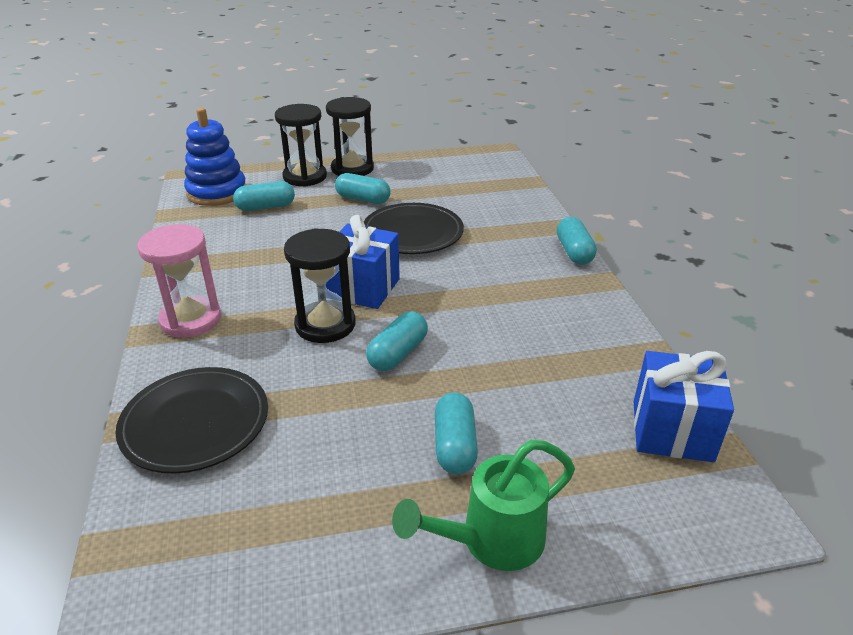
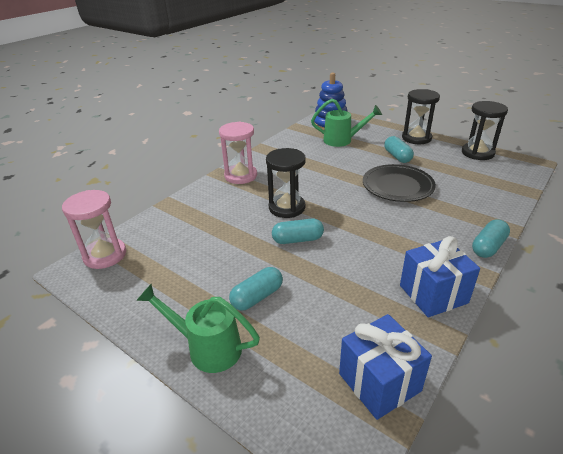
camera: 50 degrees right, 0 degrees up
(146, 564) = (105, 255): none -> pink hourglass
(195, 423) = (184, 217): black plate -> none
(265, 207) = (342, 140): turquoise capsule -> green watering can
(305, 177) = (383, 133): black hourglass -> black hourglass (477, 153)
(363, 288) = (329, 200): blue gift -> blue gift (433, 294)

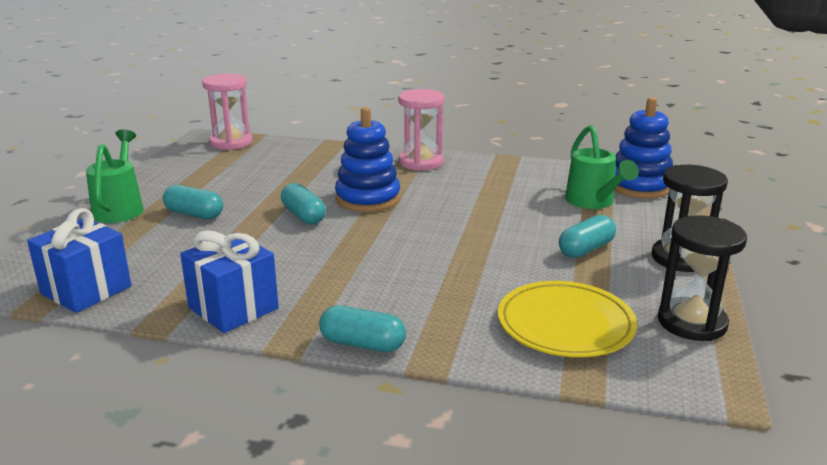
camera: 65 degrees right, 10 degrees down
(287, 207) = (368, 199): black hourglass -> blue stacking toy
(397, 186) = (485, 259): black plate -> none
(475, 182) = (565, 324): none -> yellow plate

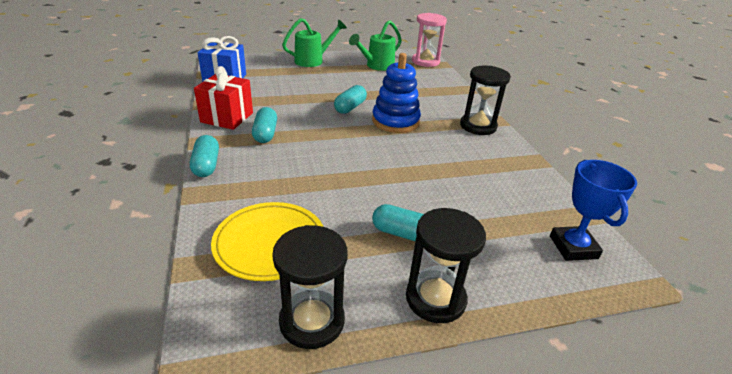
camera: 60 degrees right, 10 degrees up
(194, 214) = (323, 79): turquoise capsule -> turquoise capsule (265, 134)
(233, 308) = (227, 117): blue gift -> red gift
(421, 162) = (478, 126): pink hourglass -> black hourglass
(593, 202) = (501, 222): green watering can -> green watering can (377, 66)
(639, 186) = (573, 247): blue stacking toy -> blue trophy

